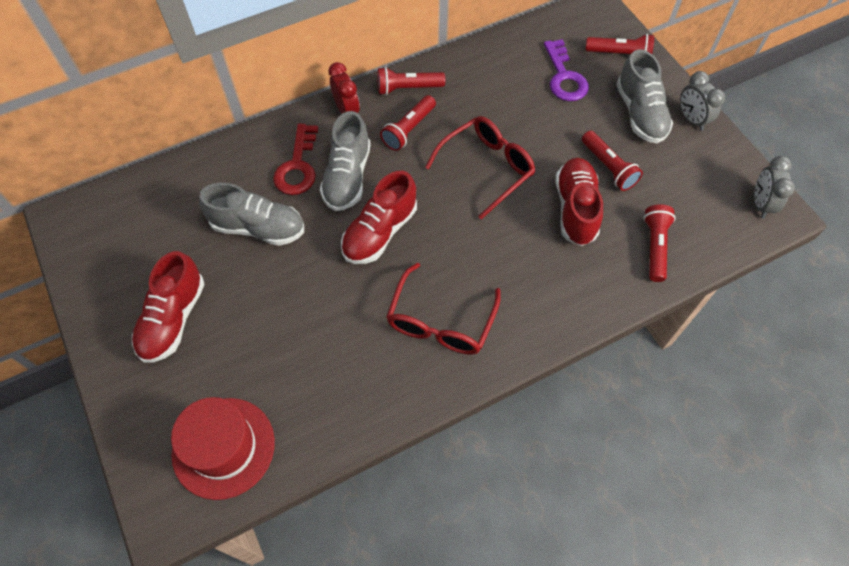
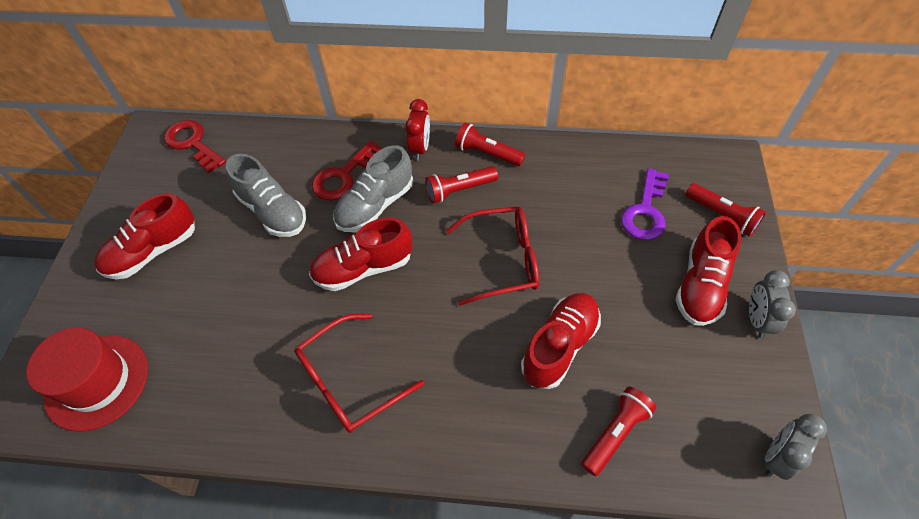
camera: 35 degrees right, 5 degrees down
(121, 207) = (192, 143): none -> red key
(608, 167) = (625, 323): red flashlight -> none
(640, 113) = (701, 285): grey shoe -> red shoe

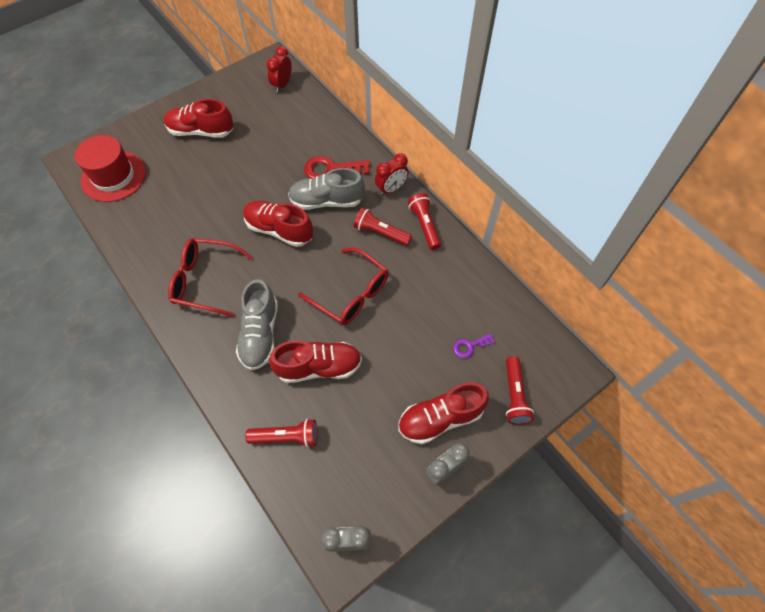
camera: 45 degrees right, 5 degrees up
(192, 143) = (282, 85): red key -> red clock
(273, 211) = (275, 158): grey shoe -> grey shoe (260, 334)
(645, 211) = (469, 346): purple key -> purple key, size x0.56

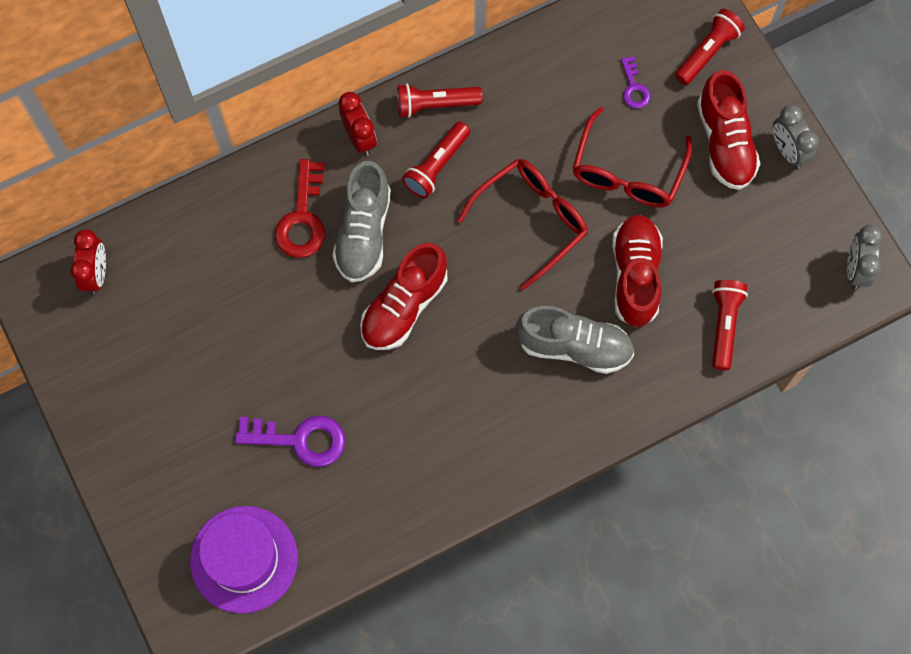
camera: 80 degrees left, 10 degrees up
(113, 176) = (244, 559): red hat -> purple hat
(187, 191) = (300, 439): none -> purple key
(201, 131) = (174, 414): red shoe -> none
(205, 280) = (474, 418): red glasses -> red glasses (627, 172)
(282, 85) = (96, 274): red clock -> red clock turned 120 degrees counterclockwise
(514, 395) = (707, 52): red flashlight -> red flashlight turned 60 degrees counterclockwise

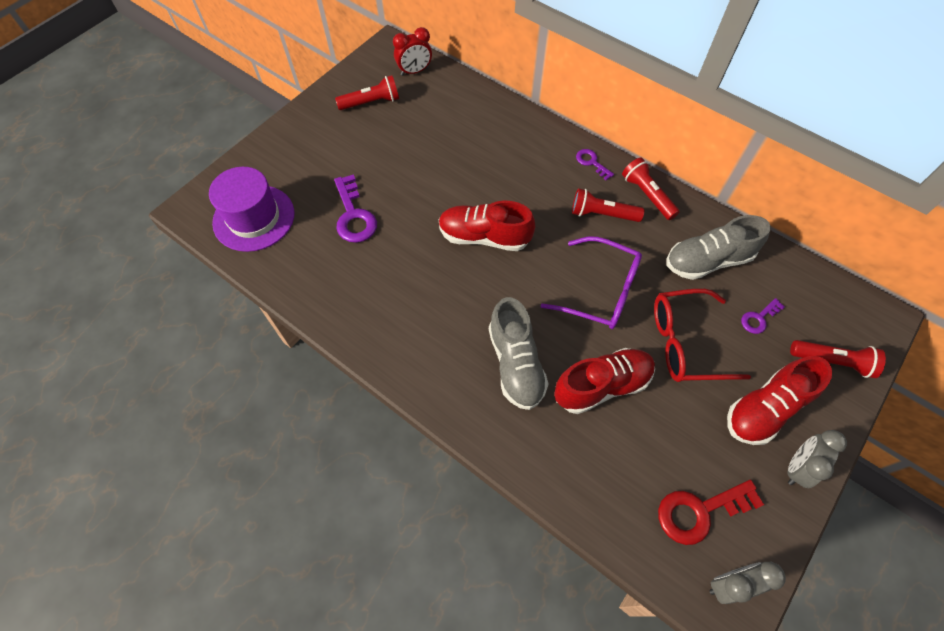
camera: 65 degrees right, 10 degrees down
(302, 218) = (514, 155): red key -> red key (699, 511)
(359, 138) = (591, 162): red clock -> purple key
(363, 232) = (525, 192): grey shoe -> grey shoe (707, 261)
(532, 220) = (601, 291): red glasses -> purple glasses
(724, 325) = (601, 479): red flashlight -> red flashlight (371, 102)

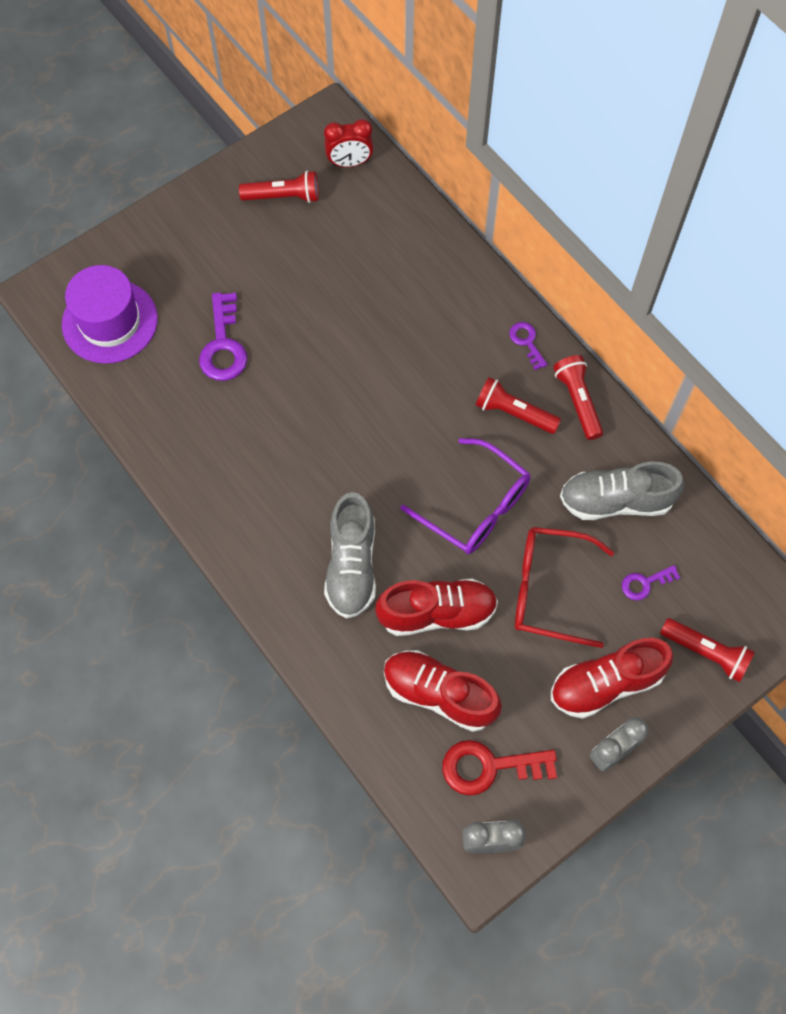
camera: 15 degrees right, 5 degrees up
(484, 237) = (365, 408): red shoe -> red shoe (439, 694)

